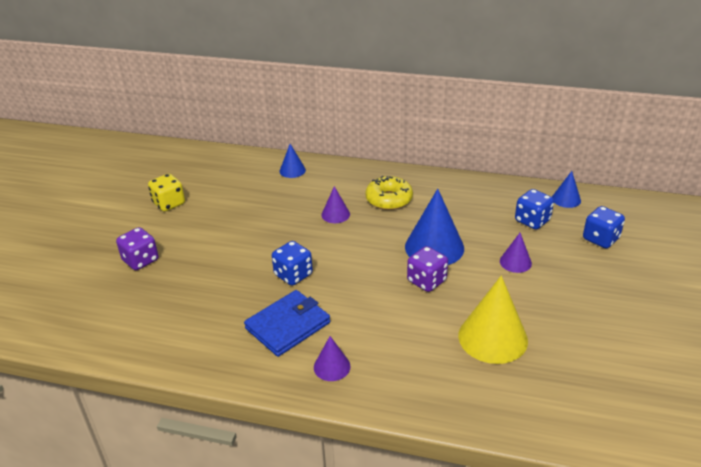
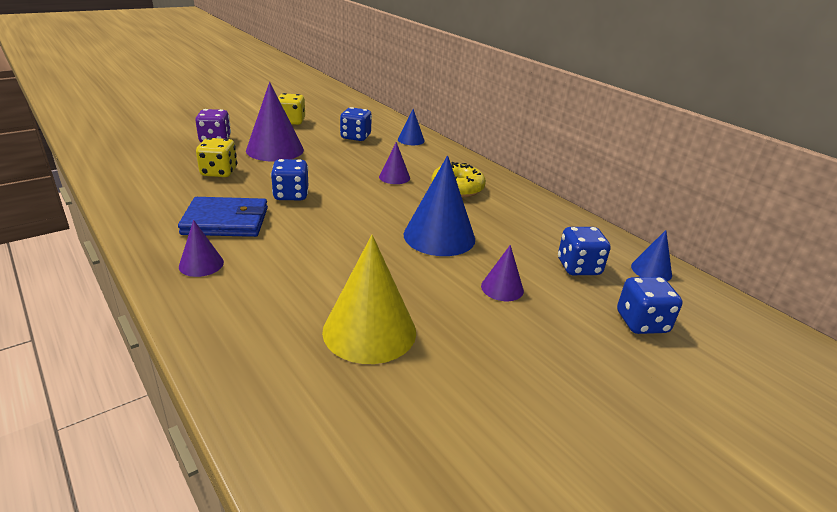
camera: 35 degrees right, 5 degrees down
(204, 289) = (219, 172): none -> yellow dice
(208, 241) = (275, 150): none -> purple cone
(247, 191) = (355, 137): none -> blue dice
(426, 281) = (387, 255): purple dice -> none

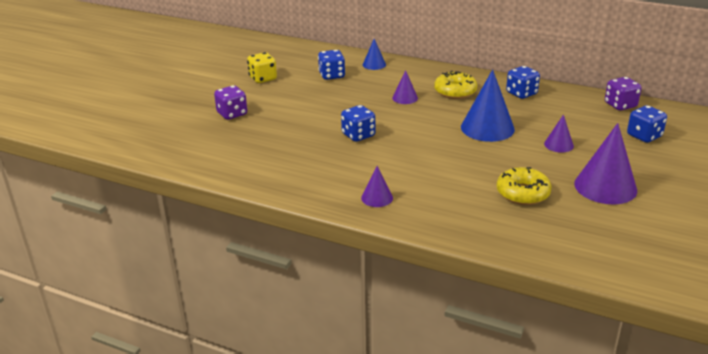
camera: 25 degrees left, 0 degrees up
(219, 172) = (281, 137): yellow dice -> none
(226, 221) = (346, 168): blue wallet -> none
(275, 150) = (290, 106): purple cone -> purple cone (605, 187)
(369, 331) = (522, 193): yellow cone -> yellow donut
(578, 267) = (583, 118): blue dice -> blue dice (521, 93)
(651, 270) = (620, 105): blue cone -> purple dice

